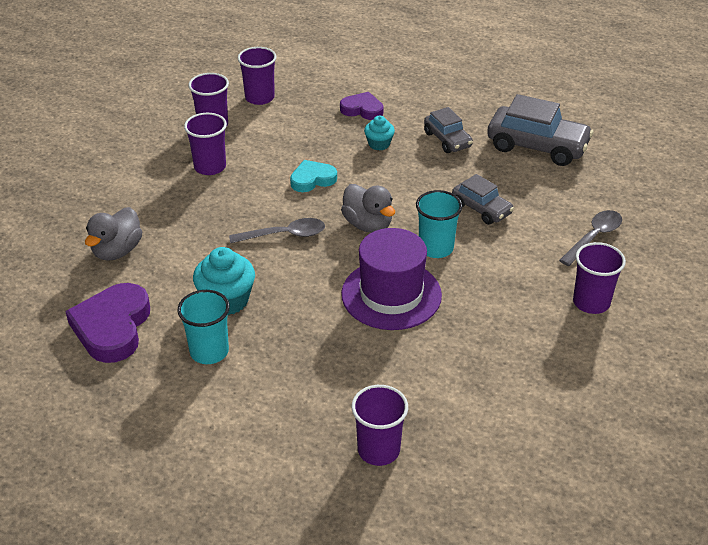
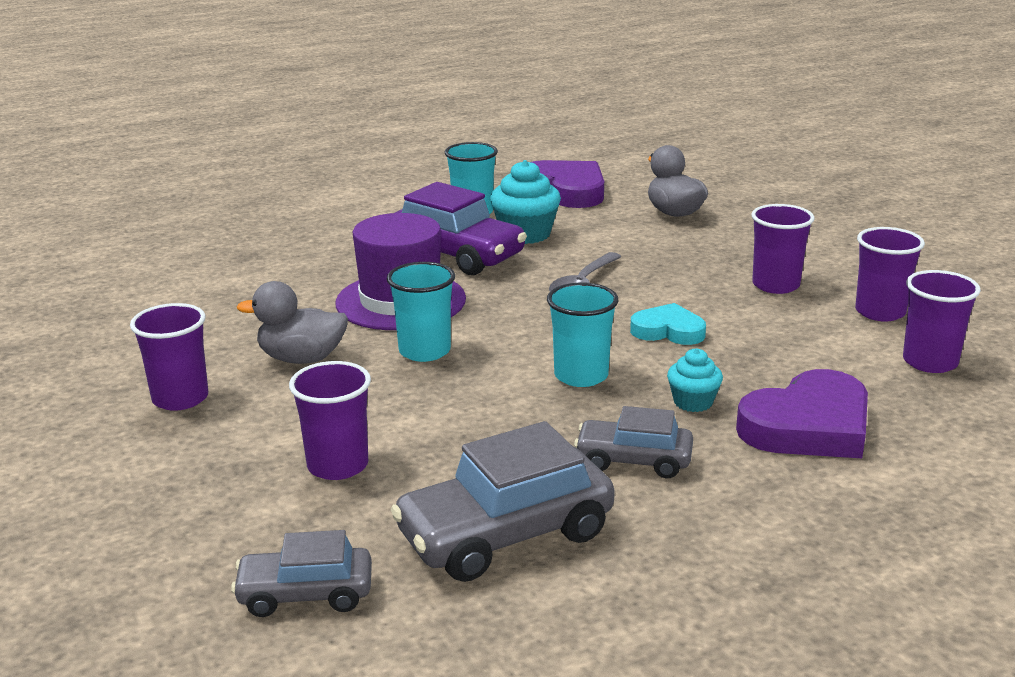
camera: 130 degrees right, 15 degrees down
(296, 312) = (457, 255): none -> purple car
(312, 179) = (668, 331): turquoise heart -> turquoise heart turned 90 degrees counterclockwise
(362, 109) = (808, 426): purple heart -> purple heart, size x1.69
(368, 224) = (529, 330): grey duck -> grey duck (302, 358)
(378, 450) = (253, 235): purple cup -> purple cup (338, 465)
(395, 185) = (581, 376): none -> turquoise cup
(481, 209) = (441, 411): grey car -> grey car (305, 594)
(594, 237) = (255, 462): grey spoon -> none

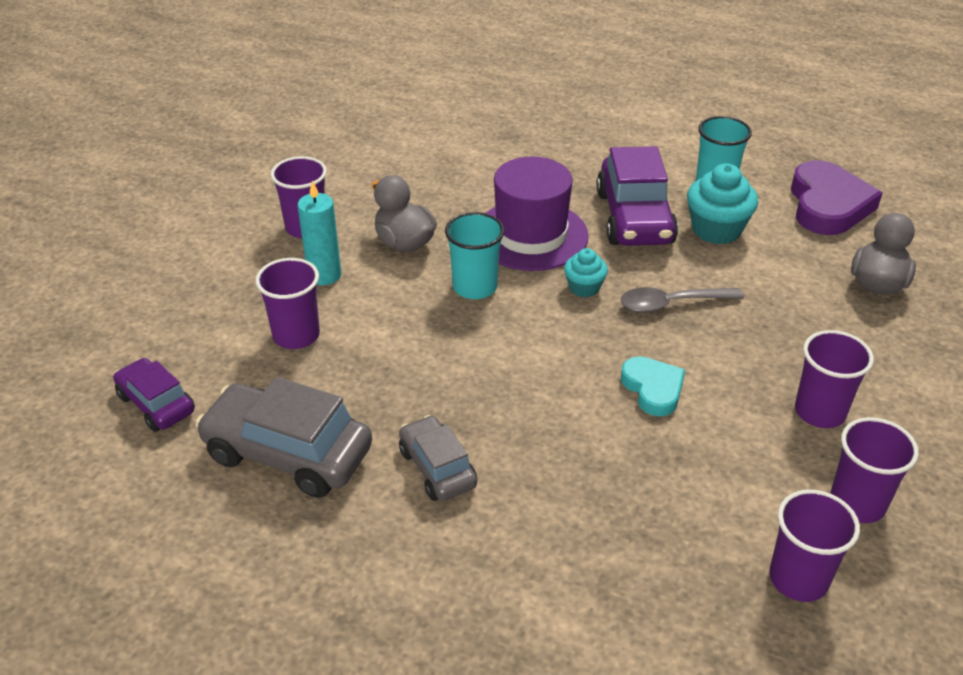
camera: 50 degrees right, 15 degrees up
(273, 416) = (324, 275): none -> turquoise candle
(305, 594) = (156, 404): grey car -> purple car
(581, 376) = (527, 379): turquoise cup -> none
(693, 402) = (555, 459): turquoise cupcake -> turquoise cupcake (584, 287)
(808, 426) = (590, 544): purple heart -> none

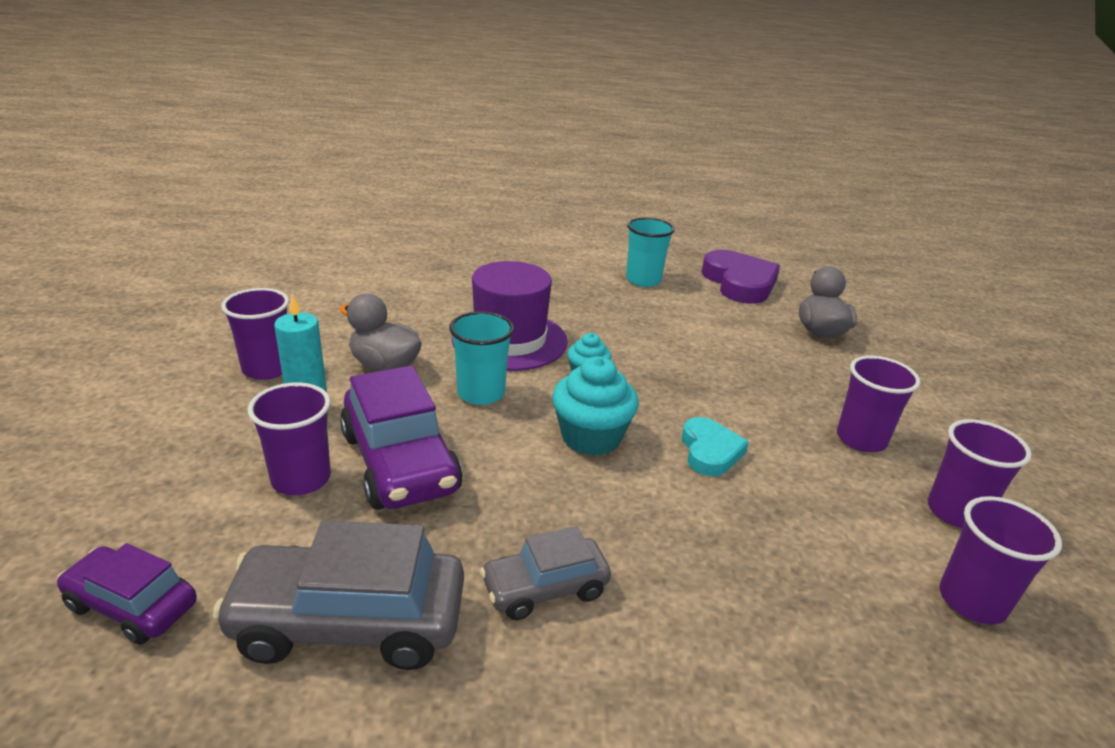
camera: 25 degrees left, 10 degrees down
(437, 468) = (545, 588): grey car -> grey car turned 60 degrees counterclockwise
(634, 218) = (594, 313): purple car -> purple car (400, 462)
(653, 389) = (710, 451): turquoise heart -> turquoise heart turned 45 degrees clockwise
(672, 304) = (674, 375): grey spoon -> none
(716, 229) = (668, 312): turquoise cupcake -> turquoise cupcake (591, 437)

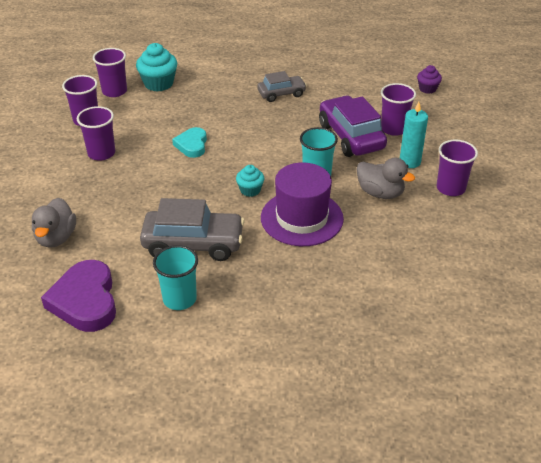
camera: 175 degrees left, 10 degrees up
(132, 605) = (427, 89): purple car -> purple cupcake
(349, 622) = (350, 85): grey car -> grey car (193, 244)
(591, 437) = (254, 151): turquoise cupcake -> turquoise cupcake (158, 83)

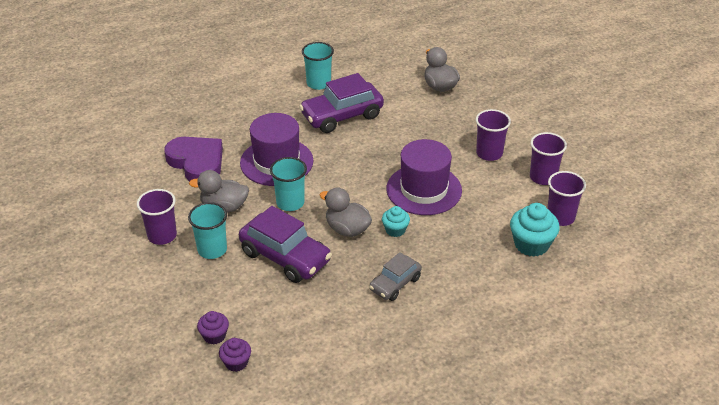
camera: 150 degrees right, 0 degrees up
(85, 301) = (376, 63): purple heart -> purple heart (197, 162)
(192, 145) = (424, 190): turquoise heart -> purple hat
(193, 244) = (342, 116): grey car -> purple car
(250, 190) = (336, 169): turquoise cupcake -> turquoise cupcake (395, 230)
(284, 138) = (347, 229): none -> grey duck
(393, 129) = (247, 284): purple cup -> none
(410, 162) = (212, 249): turquoise candle -> turquoise cup
(436, 107) = (214, 336): none -> purple cupcake

